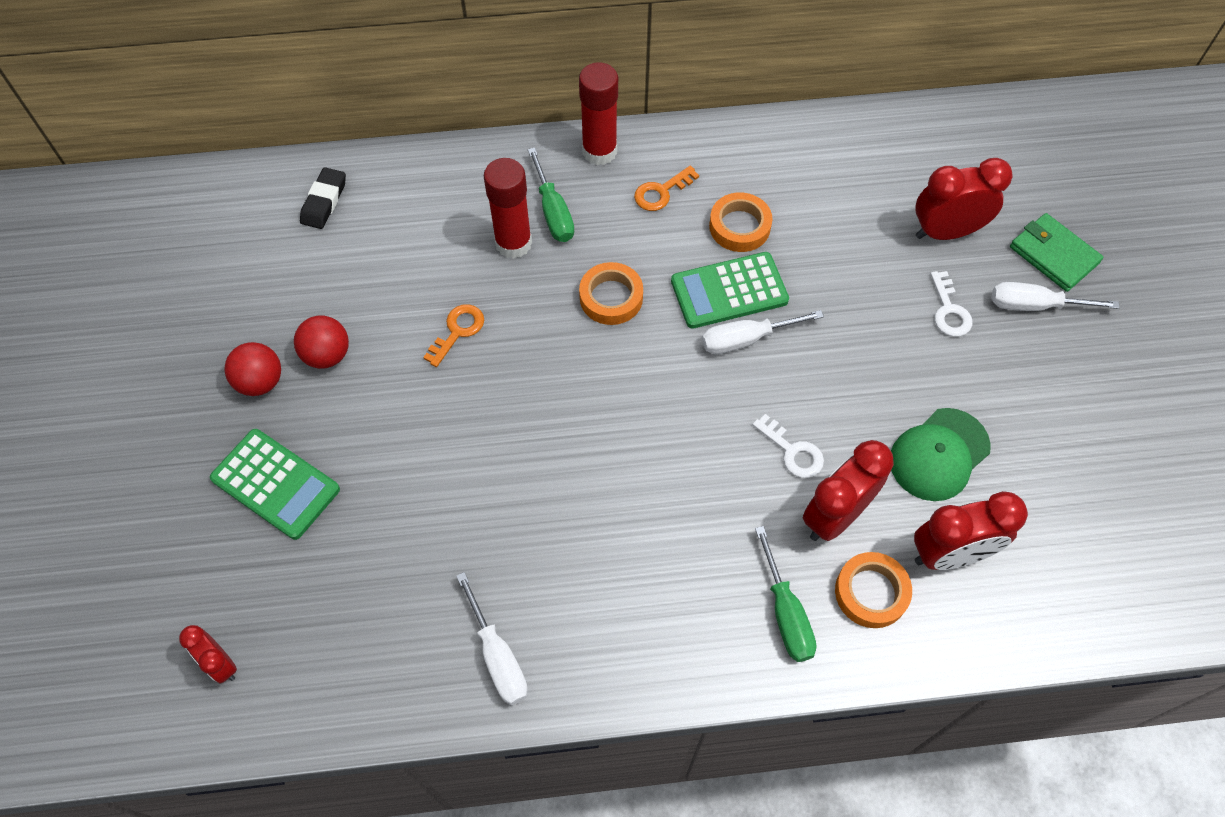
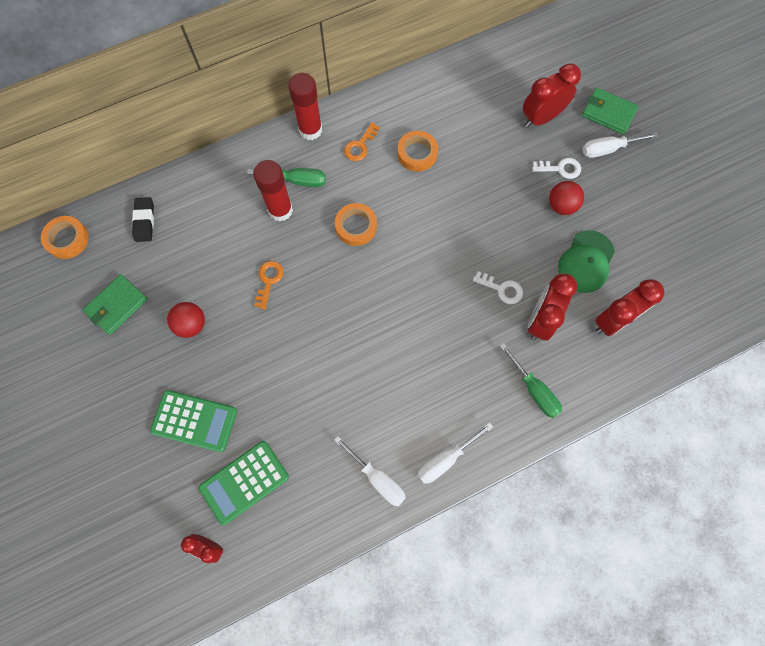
camera: 20 degrees left, 10 degrees up
(240, 298) = (117, 305): none -> green wallet
(260, 382) = (155, 357): red ball -> red ball (561, 206)
(553, 212) = (297, 181): green screwdriver -> green screwdriver turned 45 degrees counterclockwise
(729, 291) = (426, 198): green calculator -> green calculator (244, 482)
(746, 339) = (448, 226): white screwdriver -> white screwdriver (446, 459)
(871, 592) = (577, 360): orange tape -> orange tape (67, 239)
(949, 310) = (560, 168): white key -> white key turned 60 degrees counterclockwise

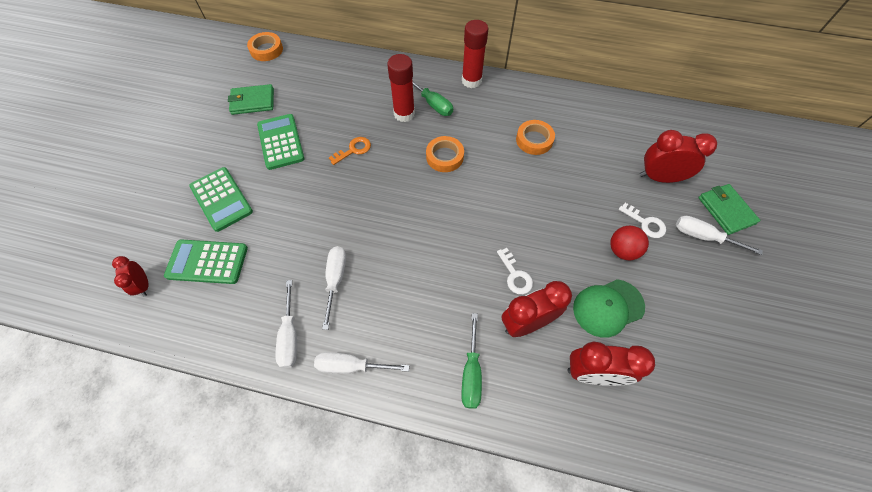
camera: 40 degrees right, 10 degrees down
(144, 221) = (317, 67): black eraser -> none
(191, 325) = (281, 142): red ball -> green calculator
(360, 146) = (496, 110): orange key -> none
(369, 406) = (335, 280): none -> white screwdriver

